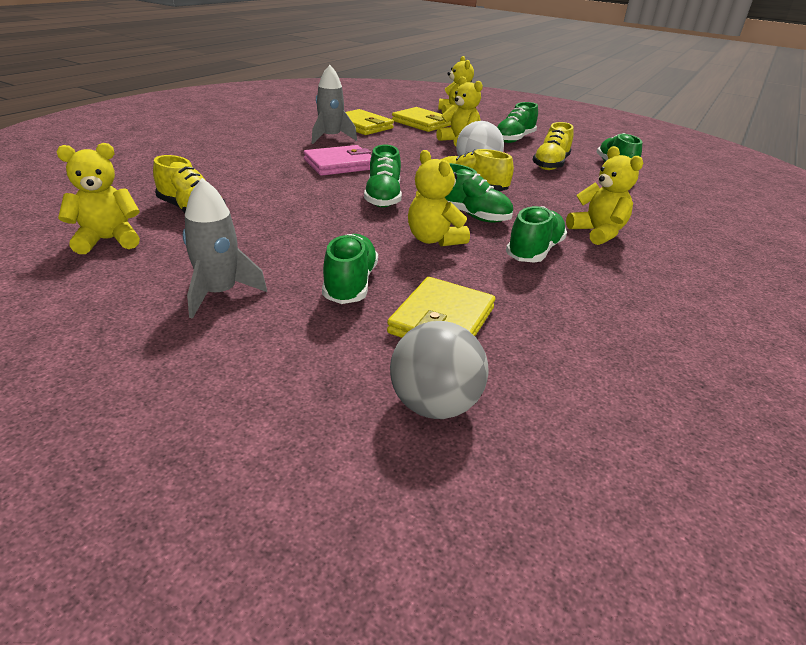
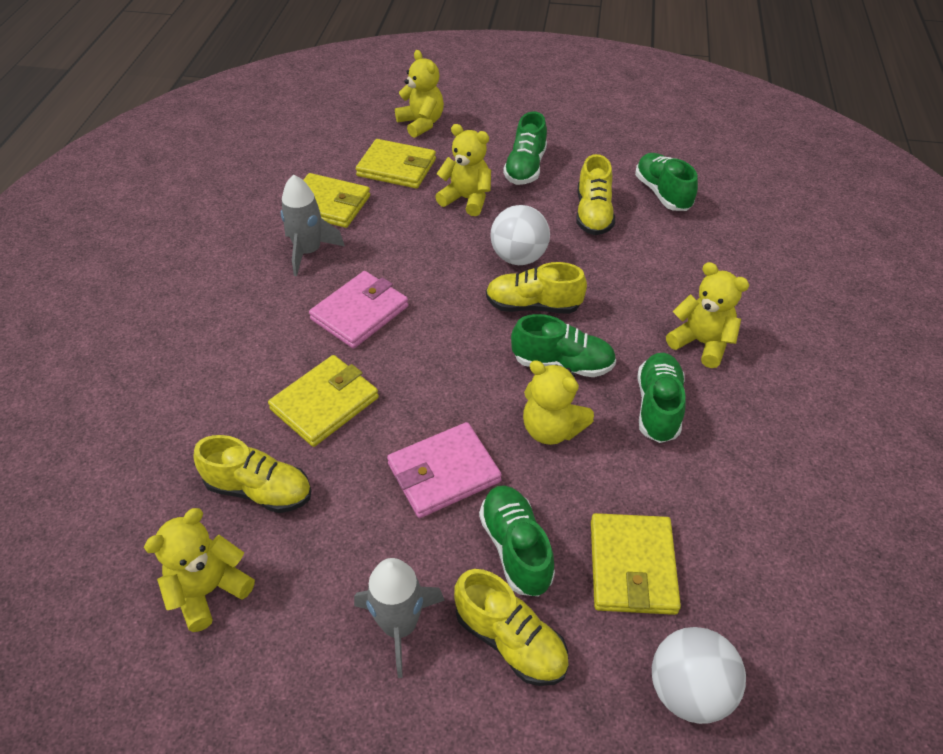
camera: 20 degrees left, 15 degrees up
(276, 190) = (325, 403): none -> yellow wallet
(298, 327) = (510, 640): none -> yellow shoe
(329, 237) = (444, 472): none -> pink wallet
(383, 197) = (452, 367): green shoe -> none
(434, 405) = (688, 690): grey ball -> white ball

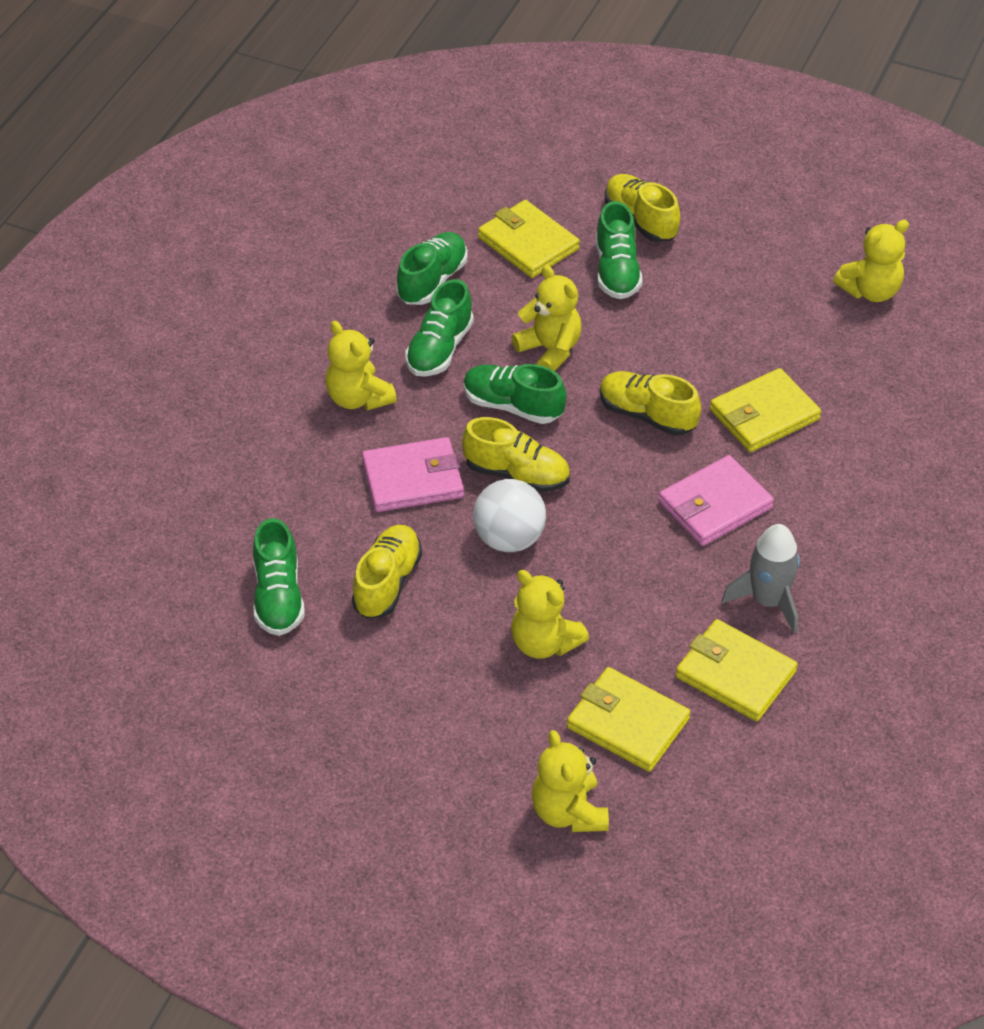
camera: 165 degrees left, 0 degrees up
(259, 490) = (830, 352): yellow shoe -> yellow shoe (647, 415)
(399, 626) = (722, 243): grey rocket -> none
(444, 472) = (661, 334): pink wallet -> pink wallet (413, 479)
(525, 168) = (442, 682): green shoe -> green shoe (432, 281)
(632, 566) = (528, 243): yellow wallet -> yellow wallet turned 60 degrees counterclockwise
(688, 690) = (525, 174): white ball -> none

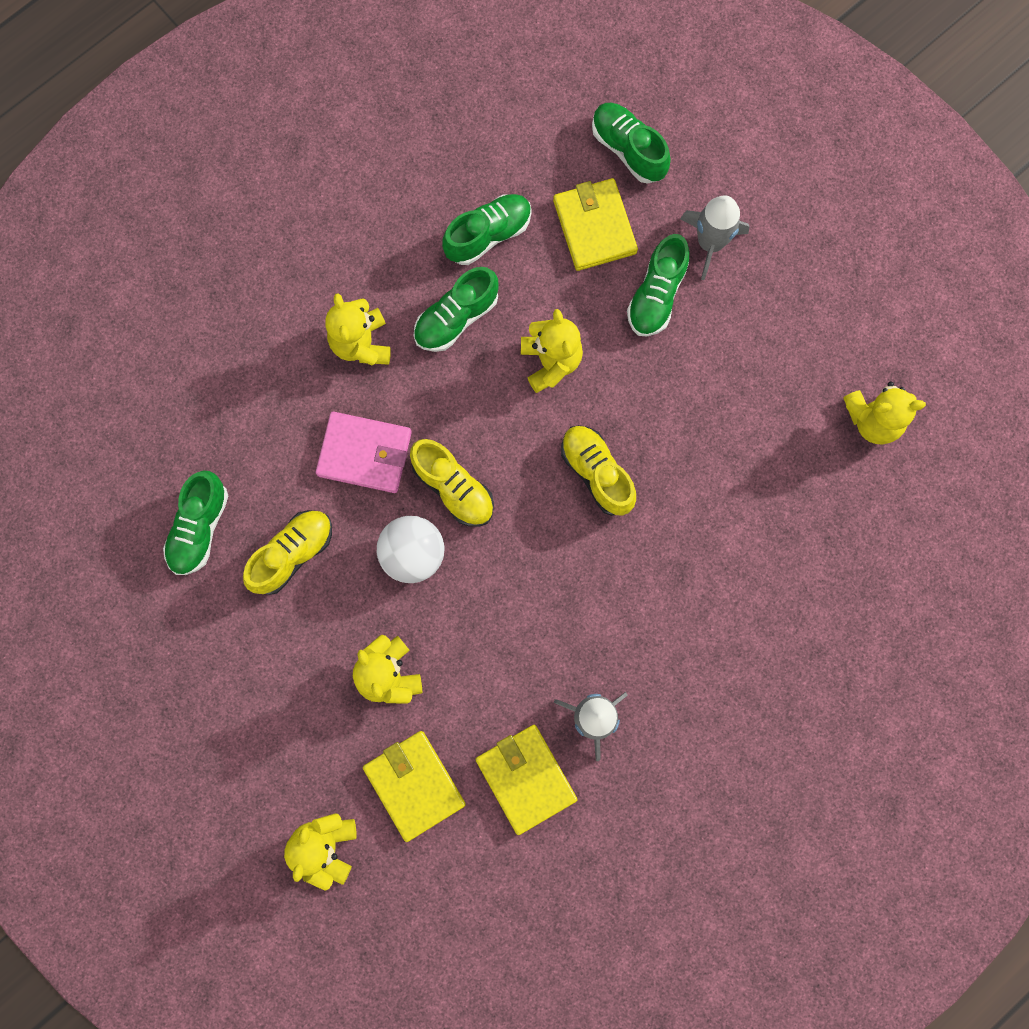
camera: 25 degrees right, 30 degrees up
(512, 406) = (487, 411): green shoe -> green shoe (628, 149)
(640, 220) = (710, 243): yellow shoe -> grey rocket
(715, 505) = (603, 597): pink wallet -> none
(764, 414) = (698, 518): yellow wallet -> none

